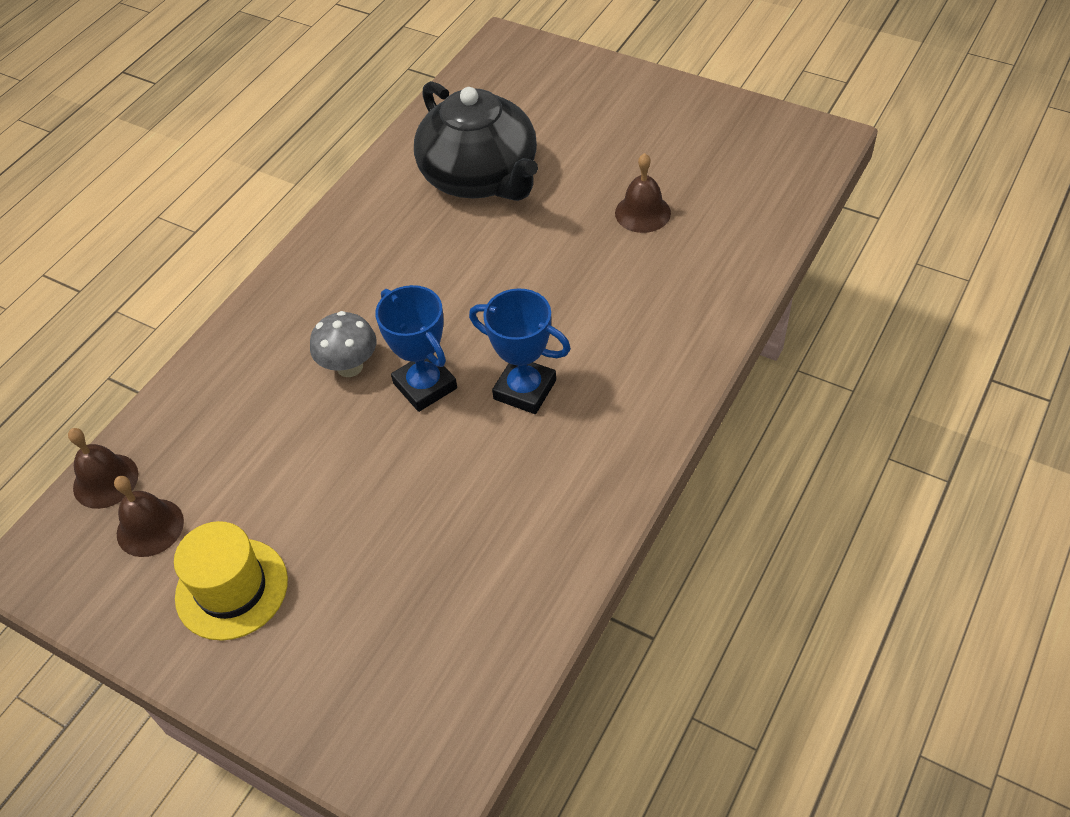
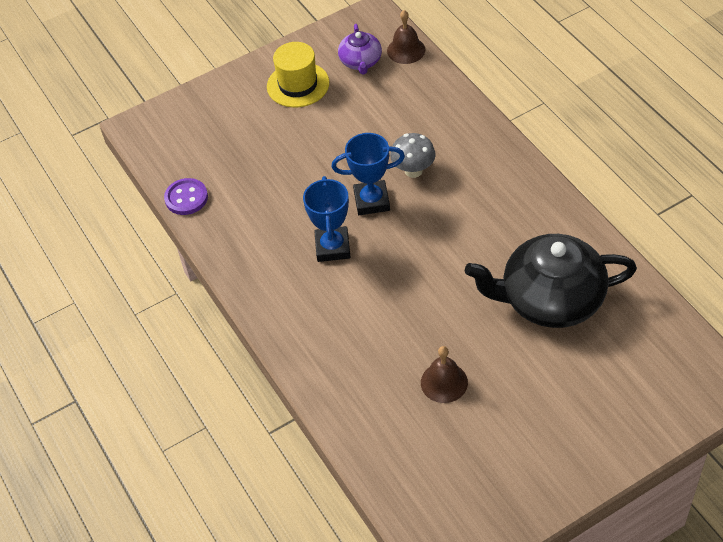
camera: 120 degrees right, 0 degrees up
(150, 527) = (361, 62): brown bell -> purple teapot
(525, 390) = (332, 247): blue trophy -> blue trophy turned 60 degrees counterclockwise
(541, 613) = (186, 198): none -> purple button

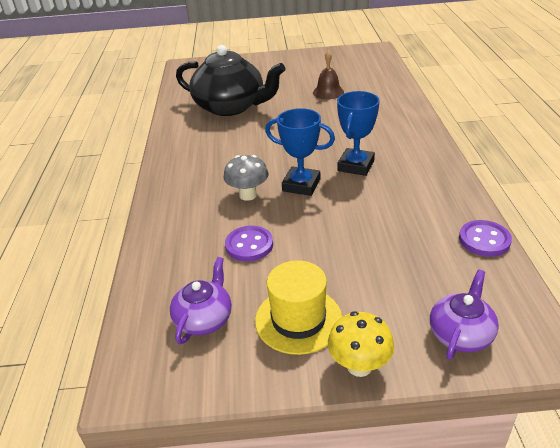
camera: 155 degrees left, 15 degrees down
(189, 115) = (461, 334): none -> purple teapot
(245, 74) = (359, 366): none -> yellow mushroom
(372, 123) = (249, 245): none -> purple button
(406, 50) = (143, 312): brown bell -> none

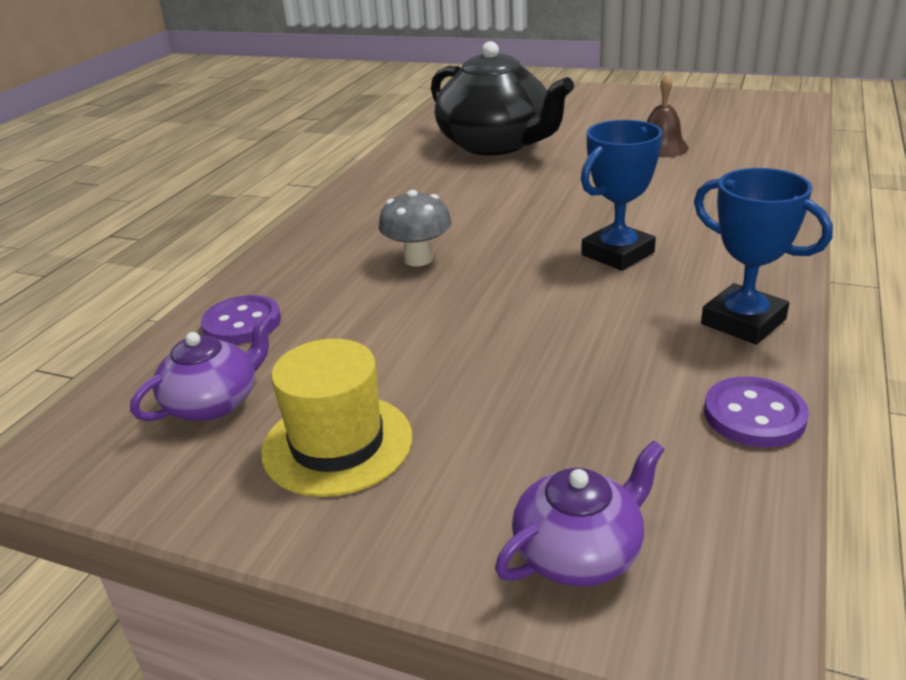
camera: 25 degrees right, 5 degrees down
(249, 245) = (360, 324): purple button -> purple button (242, 323)
(301, 185) = (507, 262): blue trophy -> blue trophy (743, 322)
(359, 366) = (367, 541): yellow mushroom -> none

